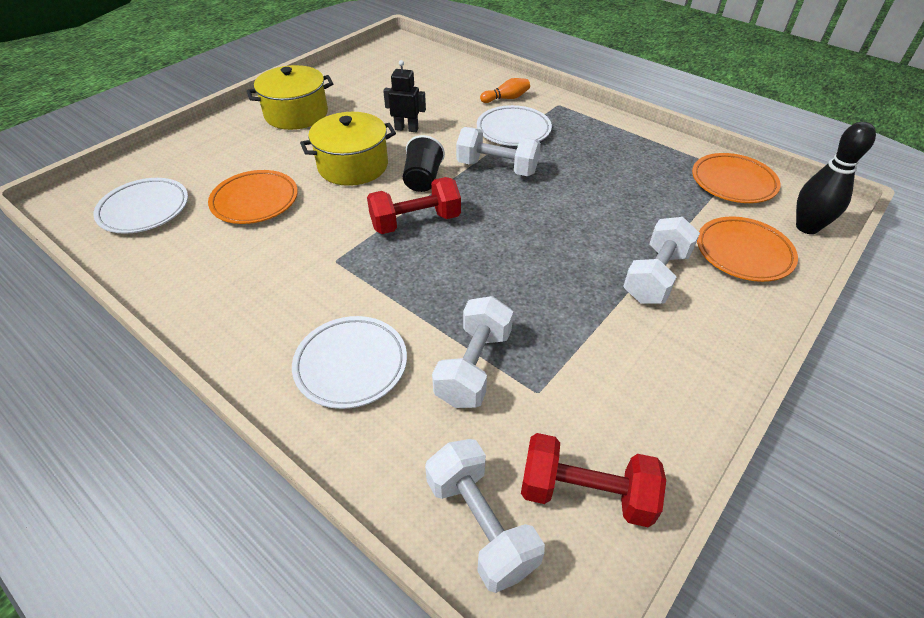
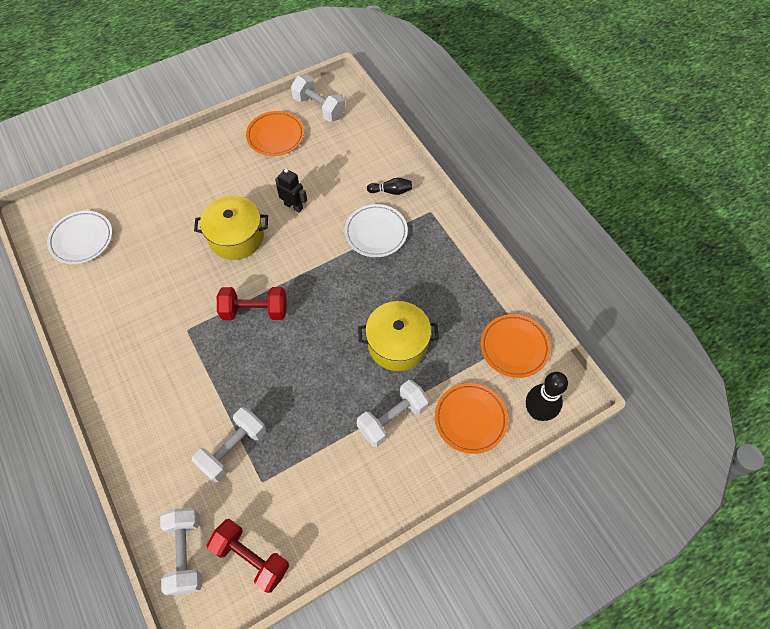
camera: 20 degrees right, 15 degrees up
(255, 201) = (155, 254): orange plate -> orange plate (275, 136)
(296, 114) = (218, 163): yellow pot -> yellow pot (397, 344)
(351, 365) = (162, 421): white plate -> none
(422, 179) = (279, 268): black cup -> none
(497, 168) = (340, 273): white dumbbell -> white dumbbell (319, 108)
(506, 98) = (391, 191): orange bowling pin -> black bowling pin

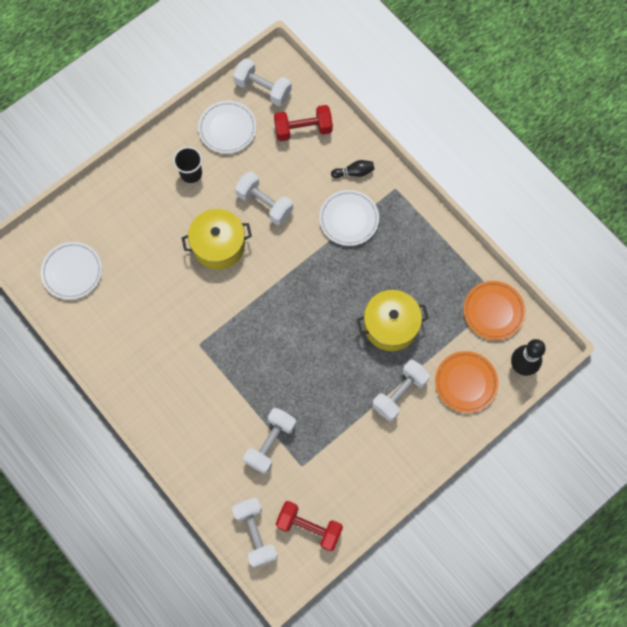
camera: 10 degrees left, 10 degrees up
(229, 169) = (191, 173): none -> black cup
(255, 311) = (255, 316): red dumbbell -> red dumbbell (303, 129)
(275, 136) = (227, 129): orange plate -> white plate
(293, 206) = (264, 204): black robot -> white dumbbell

